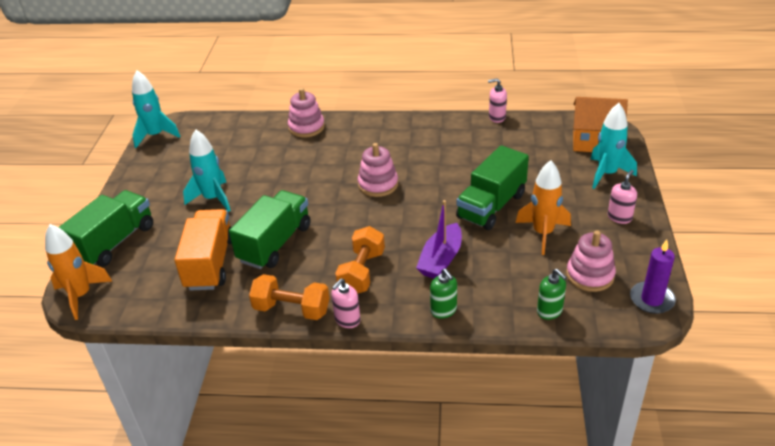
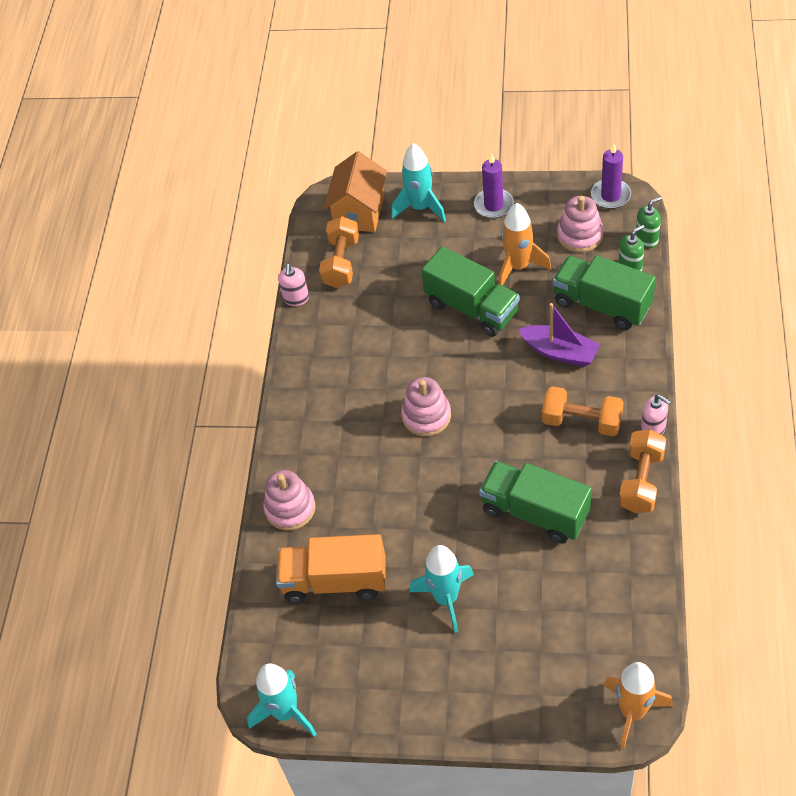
camera: 85 degrees left, 15 degrees up
(114, 242) = (533, 701): green truck -> green truck (602, 304)
(210, 263) = (571, 576): orange truck -> orange truck (335, 581)
(443, 310) = (634, 349): green soap dispenser -> green soap dispenser (647, 239)
(536, 136) = (341, 263): none -> orange dumbbell
(619, 217) = (493, 205): pink soap dispenser -> purple candle

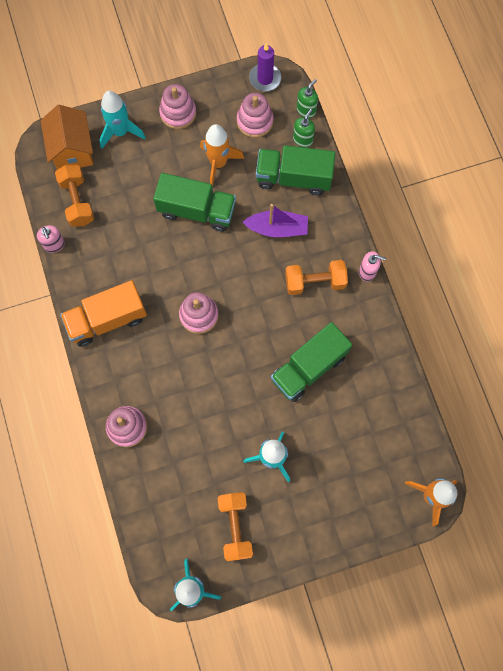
camera: 30 degrees left, 20 degrees up
(335, 581) = (185, 473): orange truck -> orange truck (107, 319)
(493, 205) = (178, 113): purple candle -> pink stacking toy
(535, 512) = (309, 367): green truck -> green truck turned 45 degrees counterclockwise
(641, 481) = (374, 316): orange dumbbell -> orange dumbbell (235, 526)

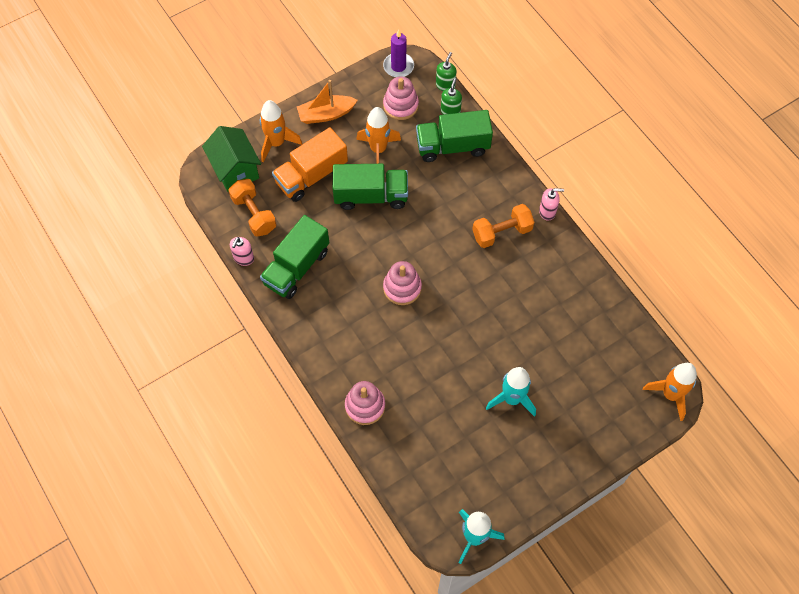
camera: 15 degrees left, 10 degrees down
(54, 245) = (243, 258): pink soap dispenser -> pink soap dispenser turned 60 degrees clockwise
(72, 150) = (235, 169): orange house -> green house
(107, 319) = (316, 313): orange truck -> orange truck (311, 175)
(120, 132) = (276, 143): turquoise rocket -> orange rocket
(178, 113) = (326, 114): pink stacking toy -> orange boat
(235, 526) = (497, 470): orange dumbbell -> none
(277, 228) = (452, 194): purple boat -> none
(309, 367) = (520, 309): green truck -> green truck (296, 267)

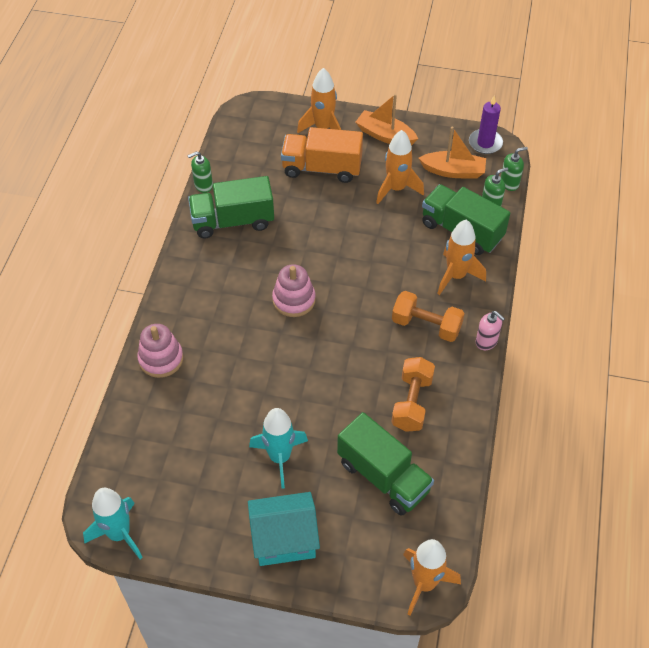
camera: 45 degrees right, 10 degrees down
(235, 169) = (271, 123): green house -> none
(243, 258) = (203, 185): pink soap dispenser -> green soap dispenser
(254, 214) = (247, 162): orange dumbbell -> orange dumbbell (412, 403)
(371, 196) = (350, 216): green truck -> green truck (383, 476)
(400, 105) = (453, 171): pink stacking toy -> orange boat
(483, 182) = (456, 276): none -> orange rocket
(570, 445) = (284, 539): none -> turquoise house

